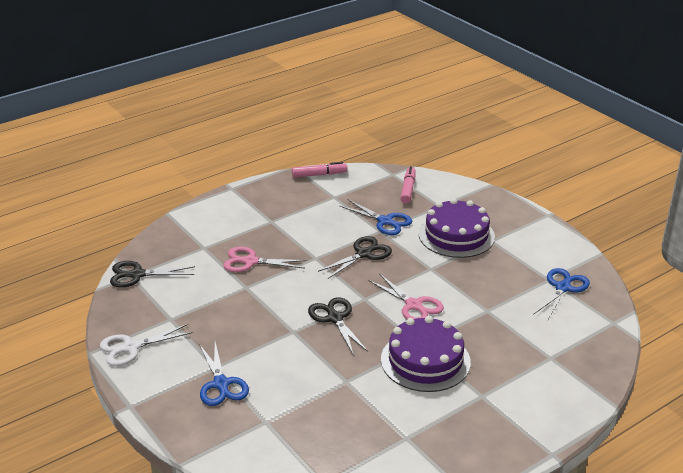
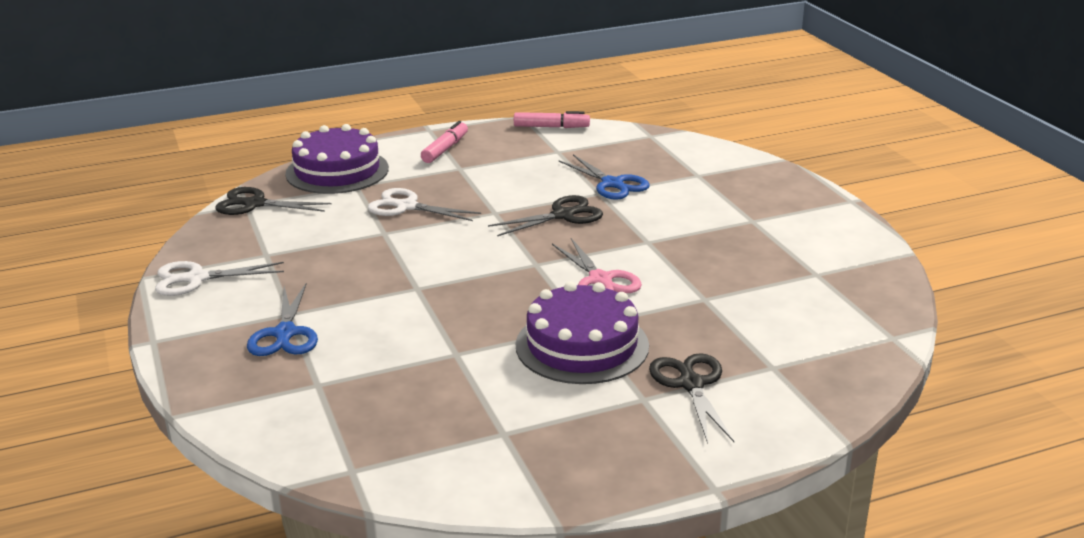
camera: 15 degrees right, 5 degrees down
(250, 261) = (406, 207): pink scissors -> white scissors
(335, 318) = (482, 281): black scissors -> black scissors (691, 384)
(408, 189) = (663, 153): pink marker -> pink marker (445, 149)
(456, 235) = (704, 209): purple cake -> purple cake (337, 171)
(563, 288) = (832, 286): blue scissors -> none

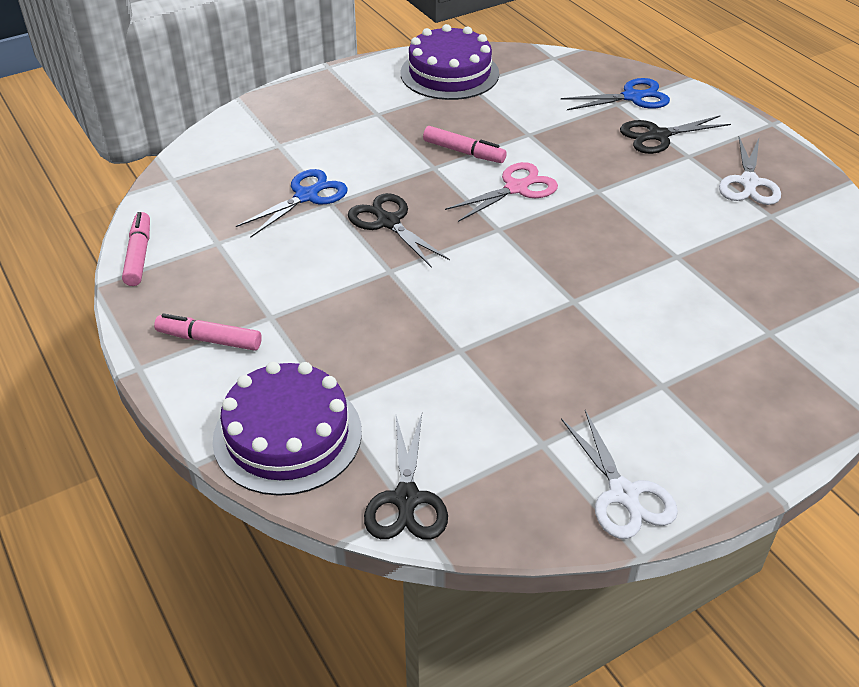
camera: 100 degrees left, 15 degrees up
(285, 333) = (701, 378): blue scissors -> blue scissors (632, 97)
(406, 207) = (388, 343): white scissors -> white scissors (749, 182)
(582, 345) = (630, 189): purple cake -> purple cake (449, 73)
(672, 258) = (463, 152): none -> pink marker

